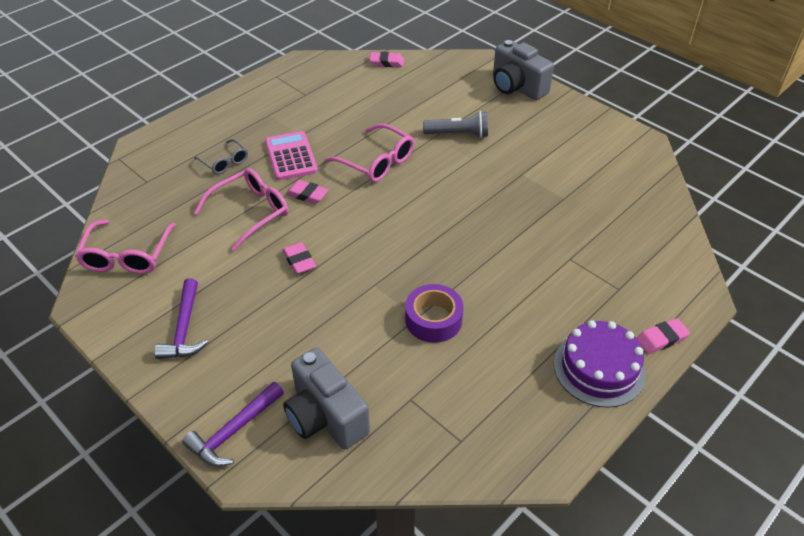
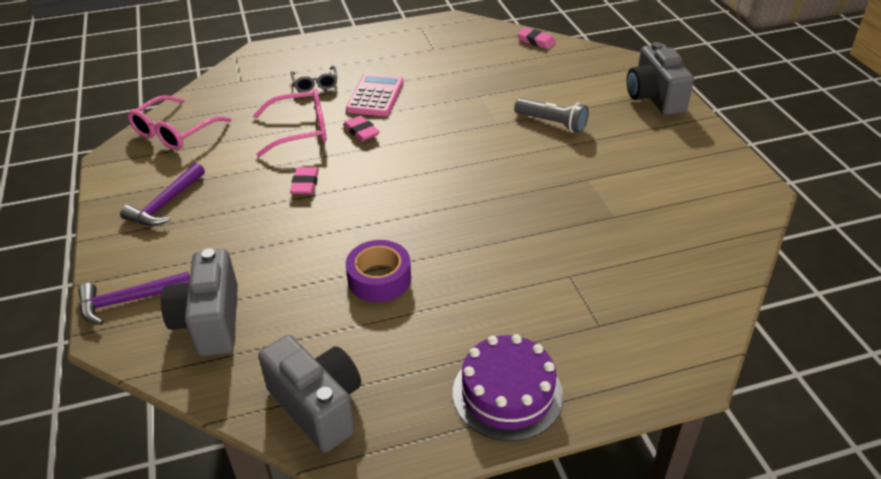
camera: 30 degrees right, 5 degrees down
(377, 162) = (449, 124): pink glasses -> none
(474, 443) = (318, 406): none -> grey camera
(661, 338) = (606, 394): pink eraser -> none

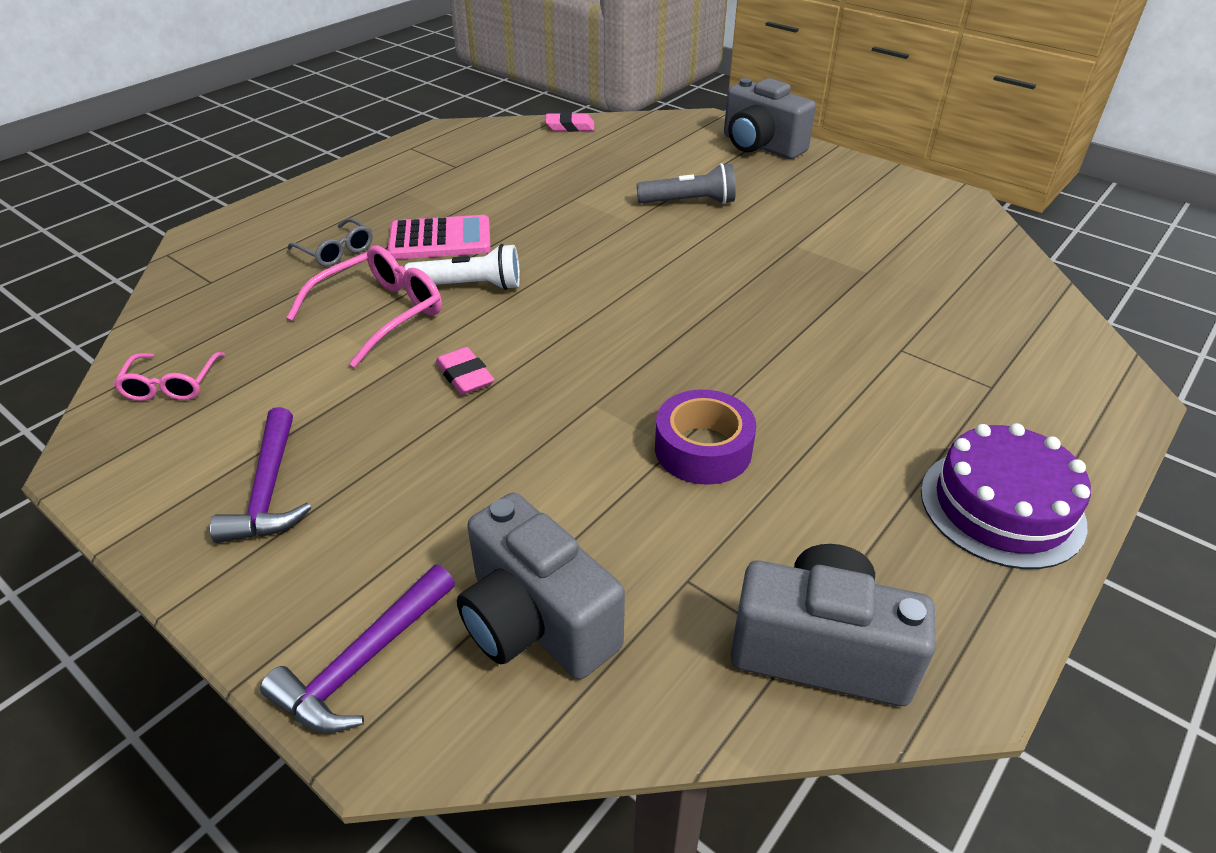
camera: 35 degrees left, 0 degrees up
(174, 132) = (171, 385): pink glasses -> pink glasses, size x0.61
(361, 132) = (470, 286): pink eraser -> white flashlight
(375, 96) = (440, 239): pink calculator -> pink calculator turned 105 degrees clockwise

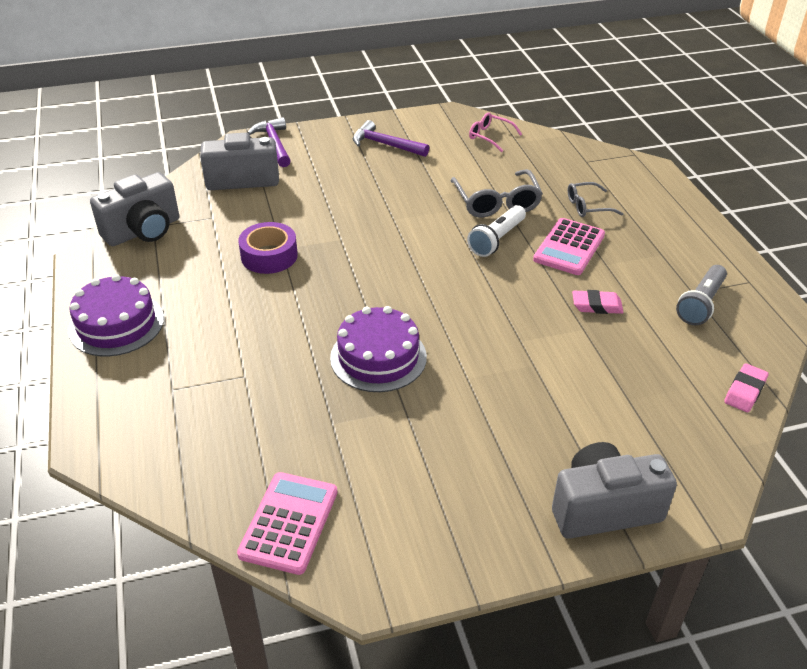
camera: 125 degrees right, 0 degrees up
(381, 313) = (496, 203): pink glasses -> grey glasses
(465, 376) = (408, 210): pink eraser -> pink eraser (596, 306)
(689, 202) = (524, 388): grey flashlight -> grey flashlight (700, 304)
(757, 283) = (378, 357): none -> purple cake
(978, 247) = (289, 523): none -> pink calculator

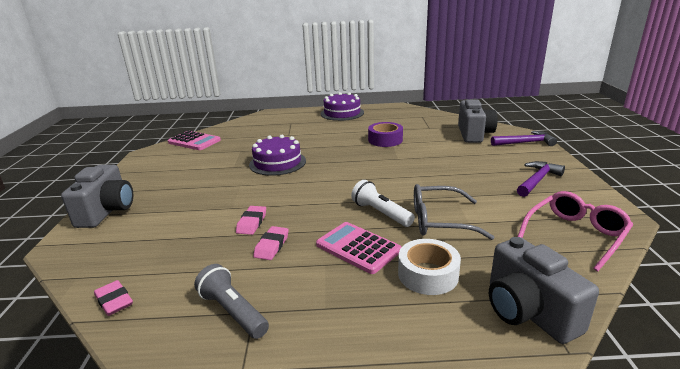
camera: 105 degrees right, 15 degrees down
(143, 231) = (418, 115): grey camera -> grey camera (528, 311)
(489, 136) = (575, 234): pink glasses -> pink glasses, size x1.63
(560, 334) = (252, 223): none -> pink eraser
(587, 206) = (428, 274): grey glasses -> white tape

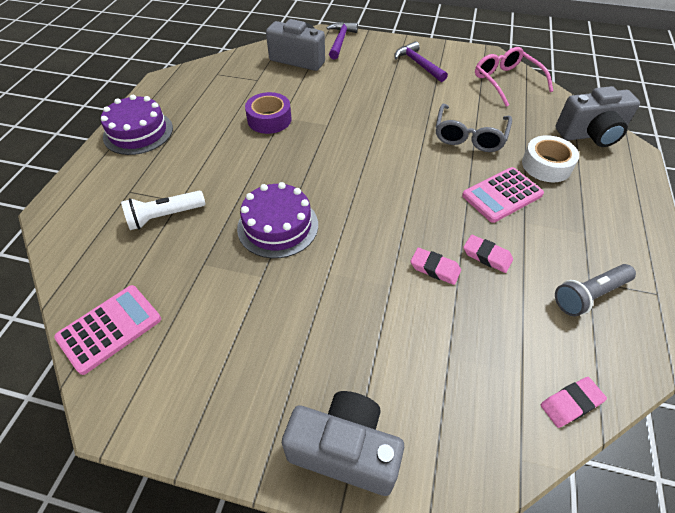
camera: 75 degrees left, 25 degrees up
(381, 213) = (445, 166): white flashlight -> white flashlight (164, 216)

